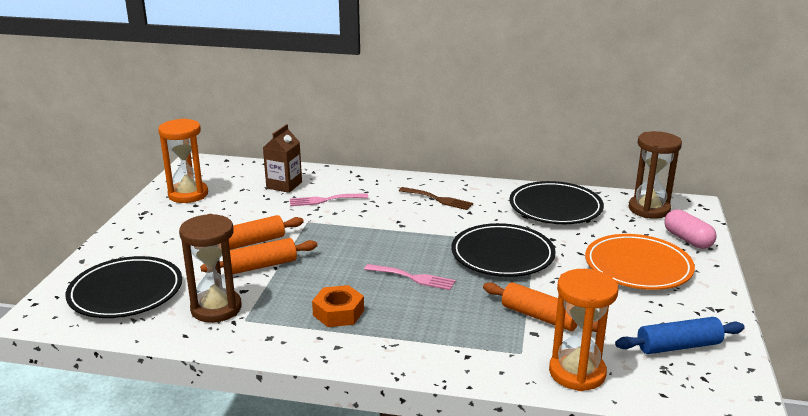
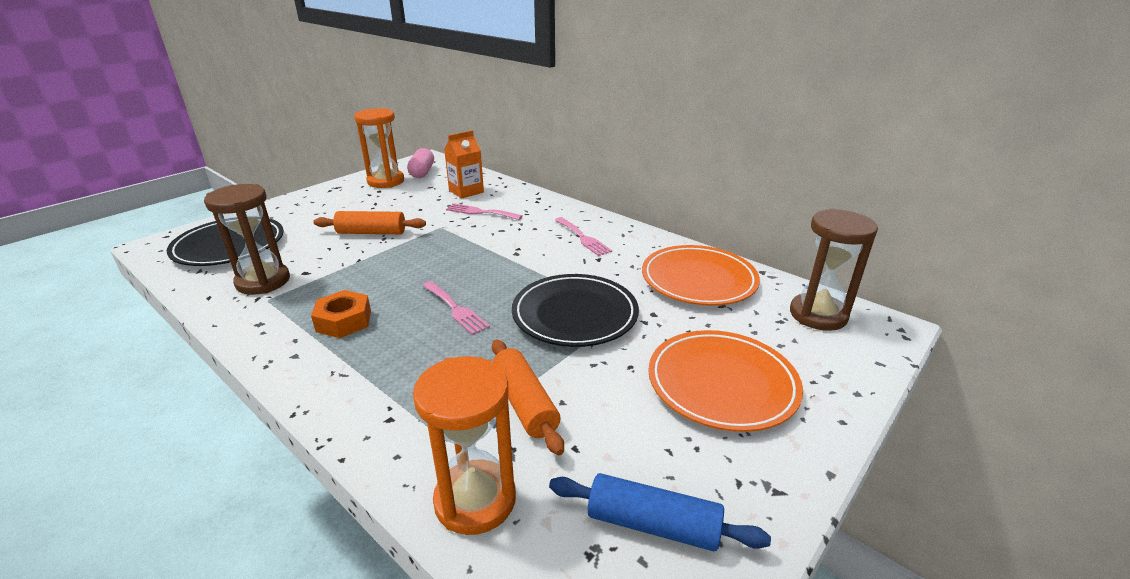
camera: 30 degrees right, 5 degrees up
(261, 266) = (349, 255): orange rolling pin -> none
(284, 185) = (466, 191): brown carton -> orange carton
(438, 199) = (583, 238): brown fork -> pink fork
(555, 207) = (698, 280): black plate -> orange plate
(687, 240) = (833, 371): pink capsule -> pink capsule (422, 172)

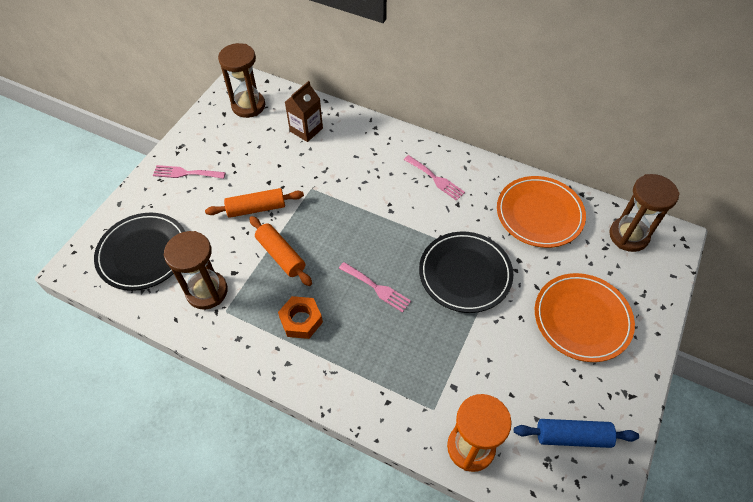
camera: 15 degrees left, 25 degrees up
(386, 181) = (222, 127): orange hourglass -> none
(422, 172) = (248, 106): pink capsule -> brown hourglass
(466, 191) = (306, 130): orange carton -> brown carton
(480, 212) = (334, 159): pink fork -> pink fork (185, 173)
(524, 403) = (466, 367): orange rolling pin -> orange rolling pin (281, 255)

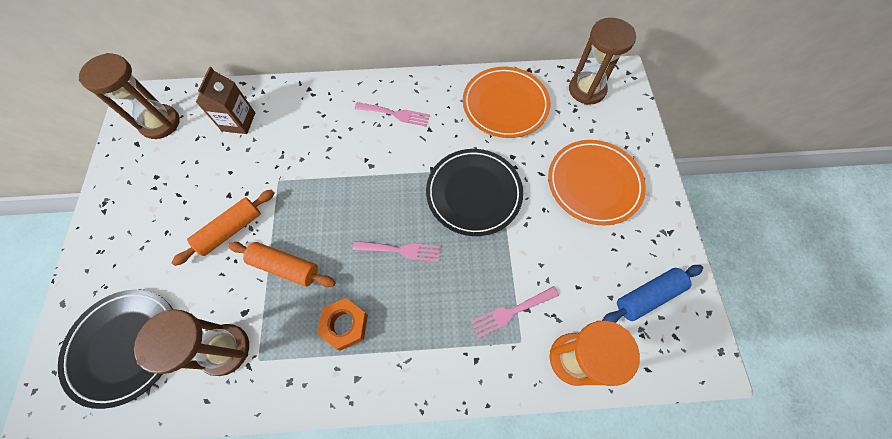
camera: 30 degrees left, 10 degrees up
(185, 173) = (127, 229): pink fork -> pink fork (511, 312)

